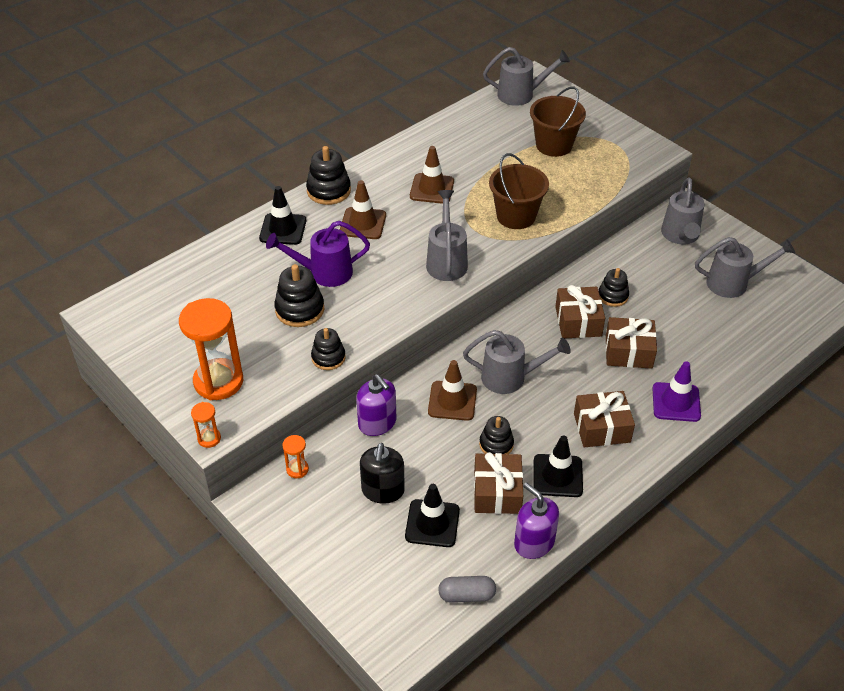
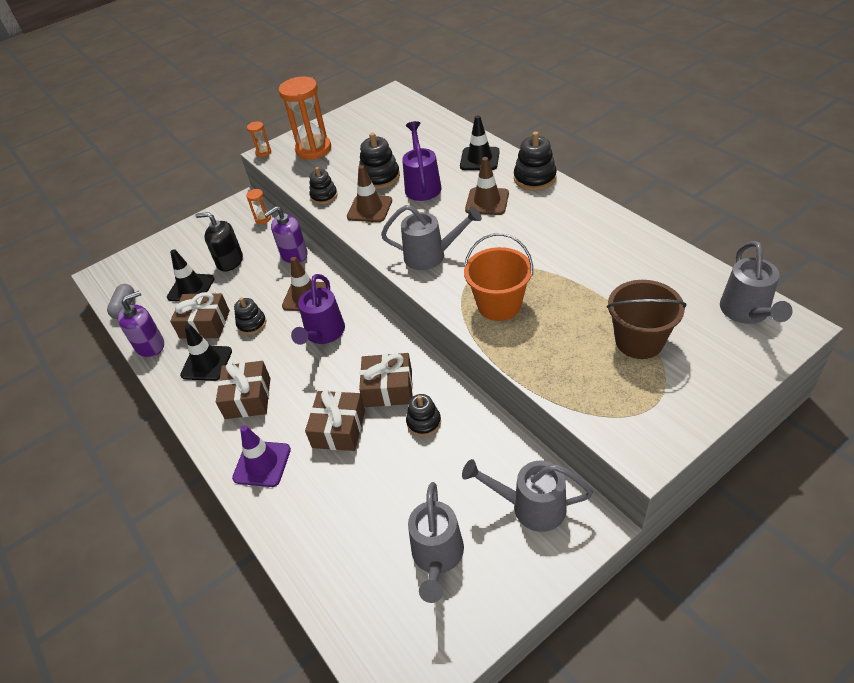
camera: 100 degrees right, 0 degrees up
(432, 189) = (542, 242): brown traffic cone -> brown traffic cone (369, 209)
(510, 378) = (323, 334): grey watering can -> purple watering can
(516, 216) = (499, 305): brown bucket -> orange bucket

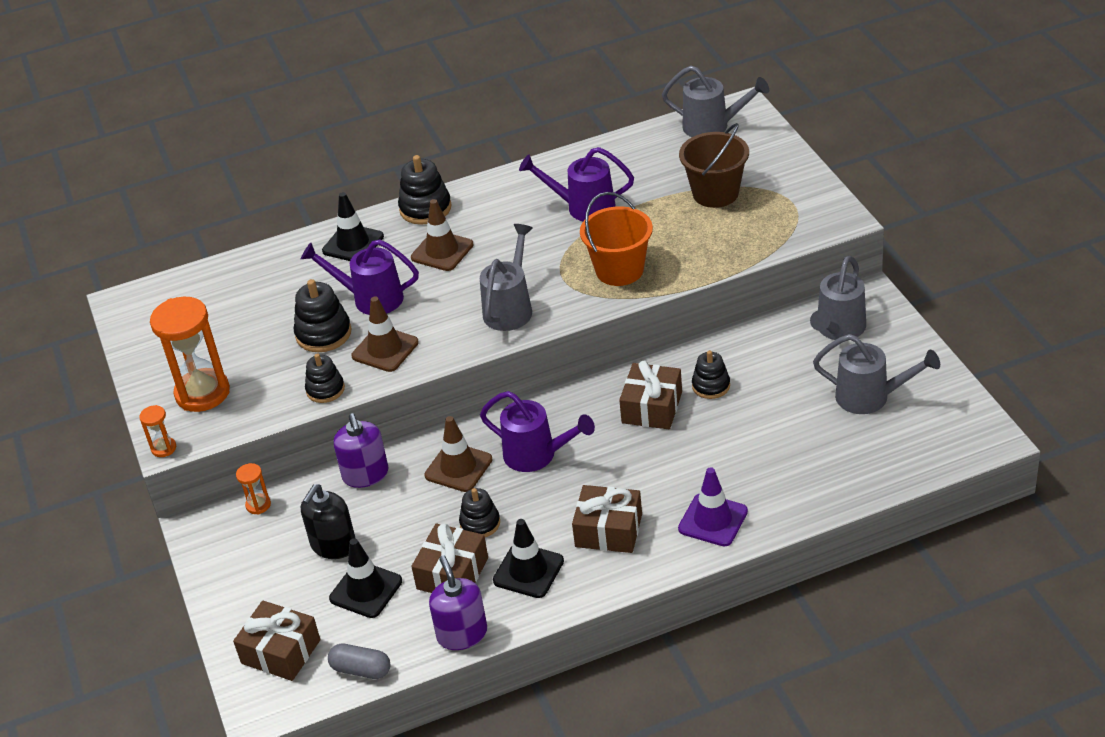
camera: 75 degrees left, 5 degrees down
(338, 429) = (691, 453): brown gift -> brown gift (280, 652)
(575, 260) = (583, 207): none -> purple watering can

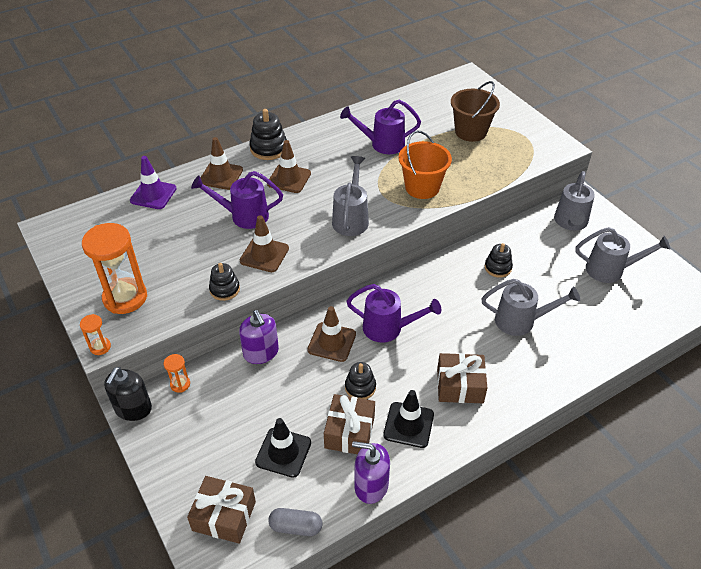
camera: 15 degrees left, 5 degrees up
(323, 334) = (213, 245): black stacking toy -> none
(333, 545) = (248, 414): black soap dispenser -> black soap dispenser (133, 408)
(353, 244) = (221, 176): black traffic cone -> brown traffic cone
(462, 634) = (371, 485): purple soap dispenser -> purple soap dispenser turned 45 degrees counterclockwise
(652, 407) = (461, 286): brown gift -> none
(713, 126) = (453, 88): grey watering can -> grey watering can (521, 321)
(713, 520) = (534, 371): purple traffic cone -> purple traffic cone (153, 194)

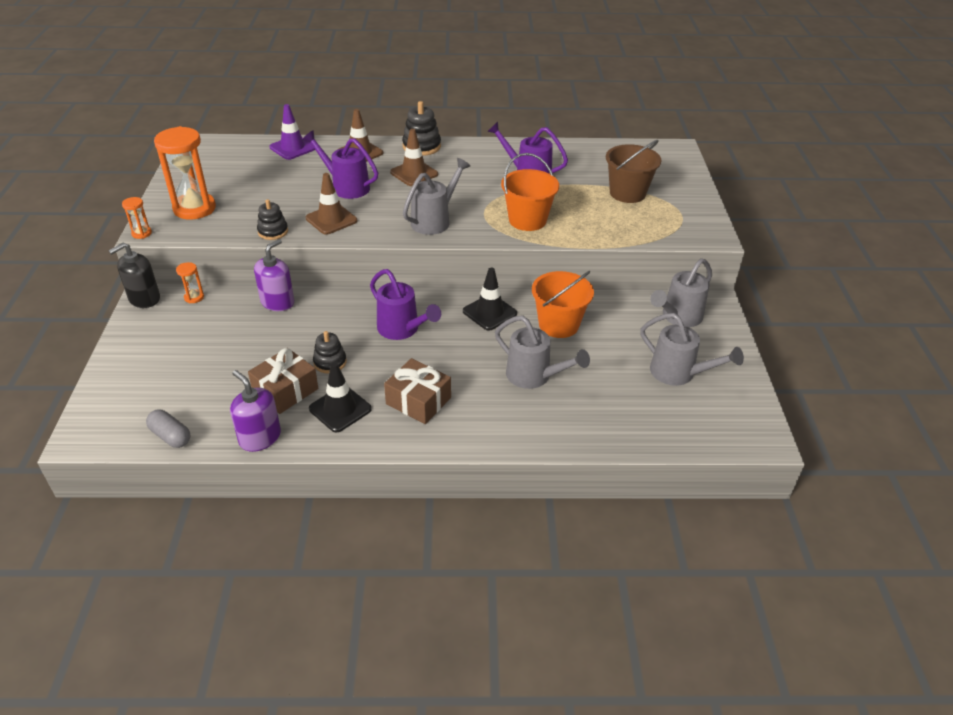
camera: 30 degrees right, 5 degrees down
(224, 516) = (128, 401): brown gift -> none
(261, 352) = (277, 302): purple soap dispenser -> purple soap dispenser turned 150 degrees counterclockwise
(283, 452) = (218, 380): black traffic cone -> black traffic cone (489, 312)
(332, 342) = (342, 319): brown traffic cone -> none
(498, 267) = (558, 324): black stacking toy -> orange bucket

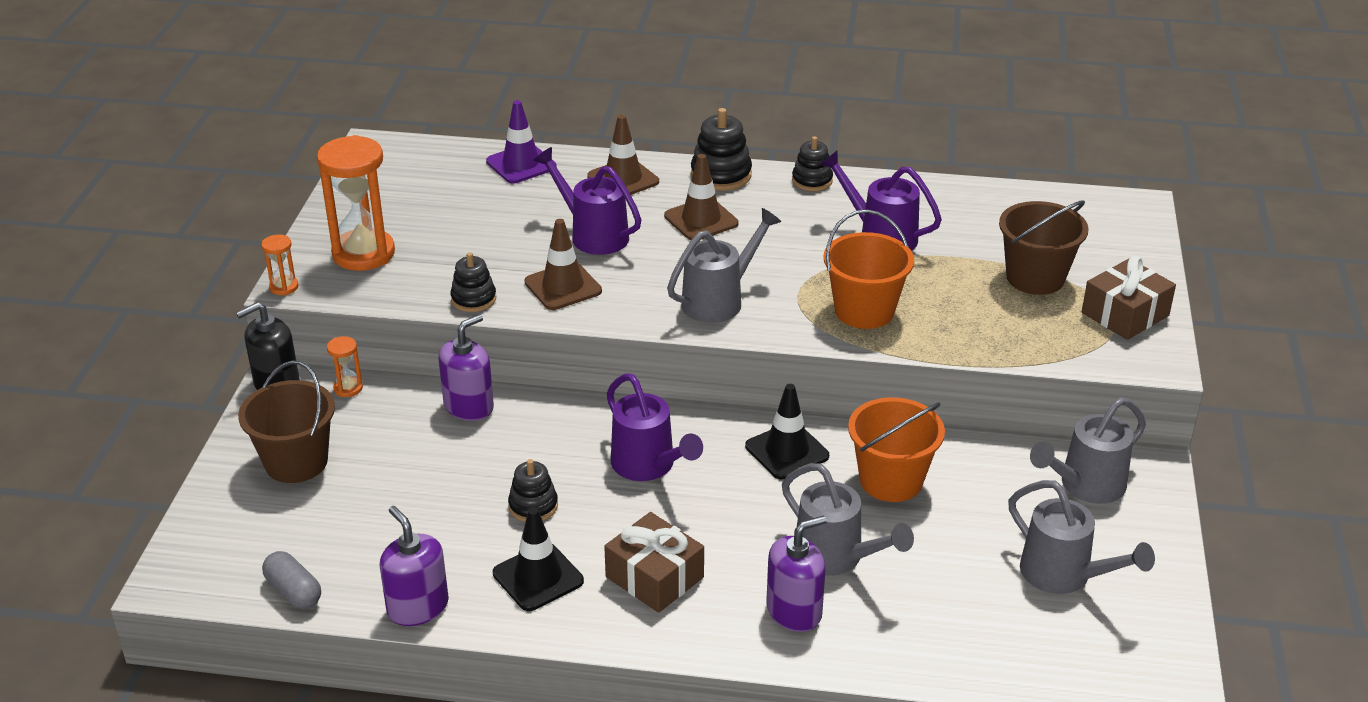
camera: 10 degrees right, 5 degrees down
(163, 348) = (296, 462): none -> brown bucket
(285, 390) = (463, 542): brown gift -> brown gift (1125, 314)
(479, 146) = (812, 180): none -> black stacking toy
(514, 413) = (794, 611): none -> purple soap dispenser

